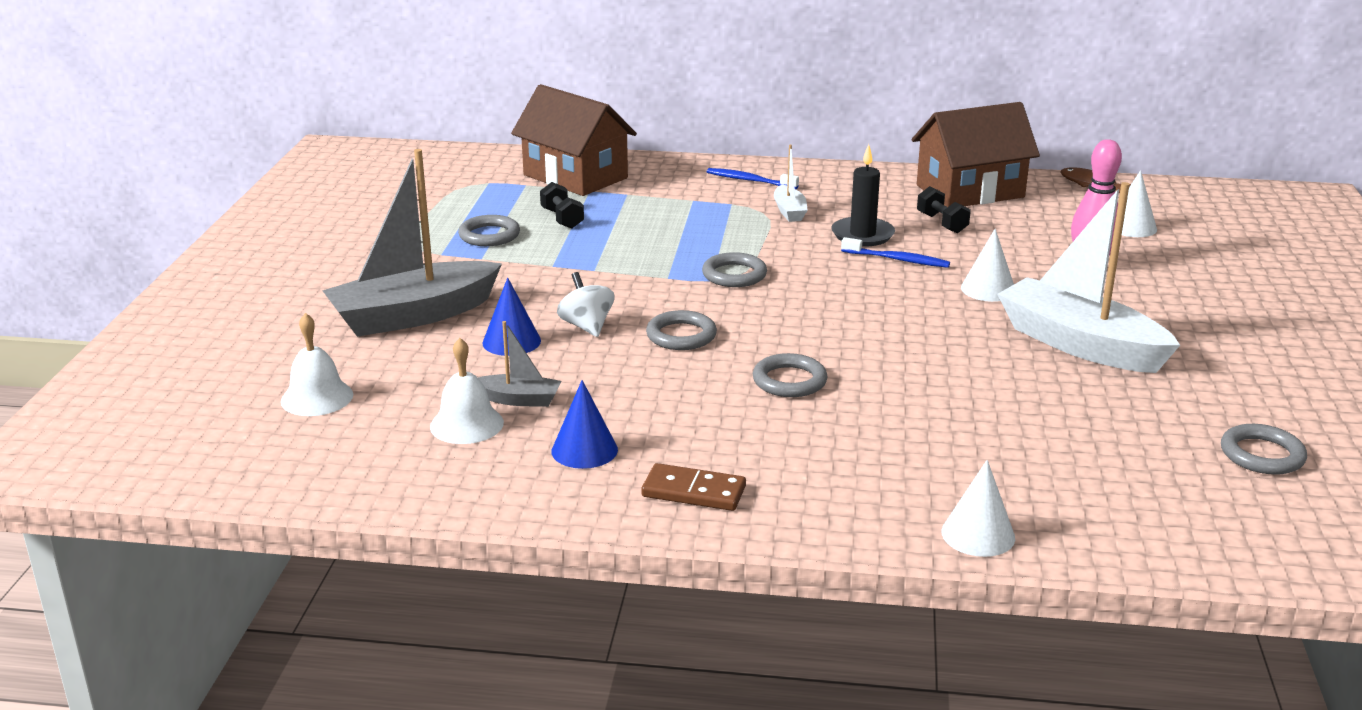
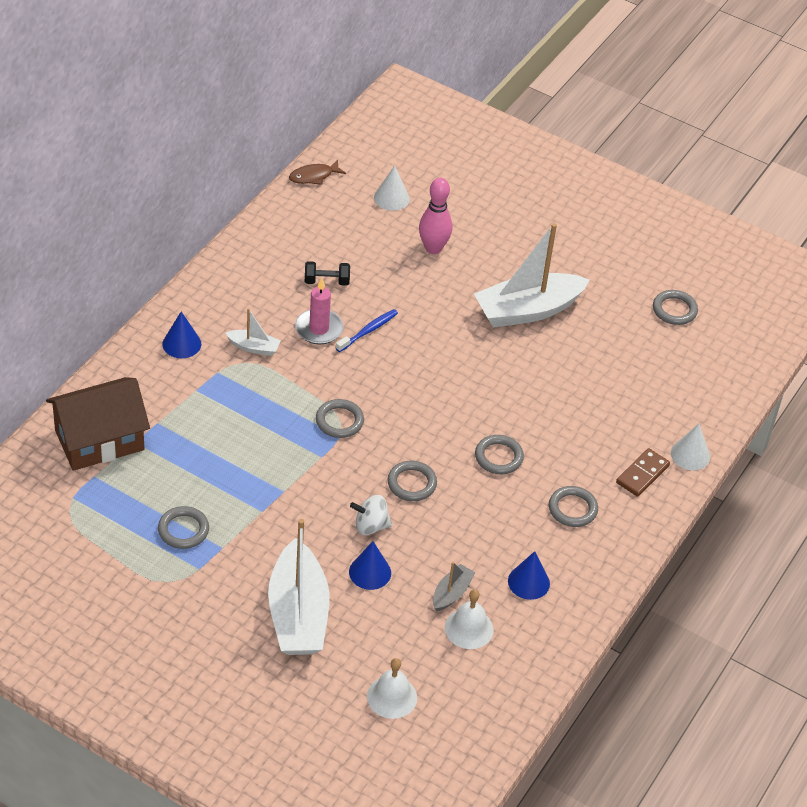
camera: 70 degrees left, 20 degrees up
(413, 315) = (298, 614): grey boat -> white boat
(562, 219) = (180, 477): black dumbbell -> none
(694, 491) = (597, 550): brown domino -> brown domino (642, 474)
(749, 180) = (181, 344): blue toothbrush -> blue cone
(753, 455) = (572, 509): none -> grey ring
(862, 235) = (319, 329): black candle -> pink candle
(970, 191) = (284, 240): brown house -> none
(988, 289) = (436, 311): white cone -> none

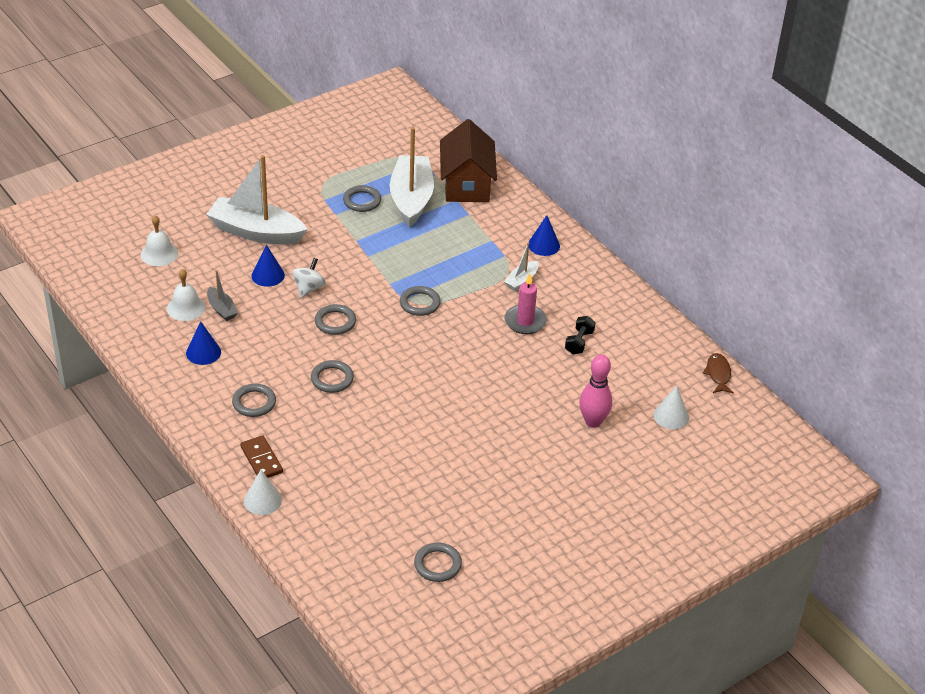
camera: 115 degrees right, 5 degrees down
(368, 331) = (509, 349): blue toothbrush -> none
(527, 310) = (486, 457): white boat -> white boat (411, 199)

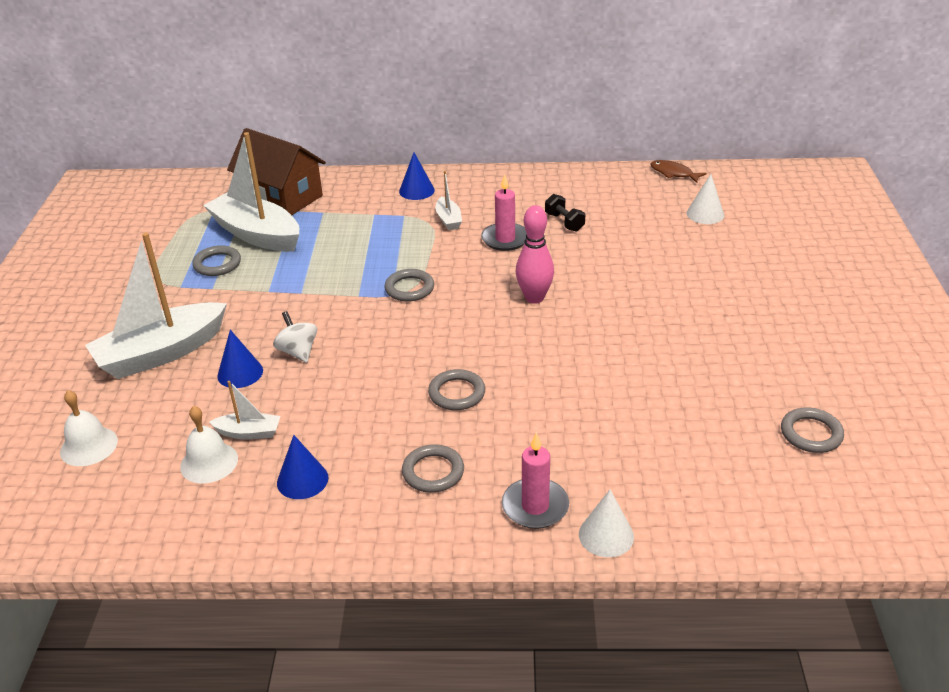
camera: 50 degrees left, 5 degrees down
(221, 309) = (249, 433): grey boat -> white boat
(261, 459) = (535, 506): brown domino -> pink candle
(335, 322) = (371, 354): grey ring -> none
(593, 422) = (677, 255): pink bowling pin -> pink bowling pin (534, 298)

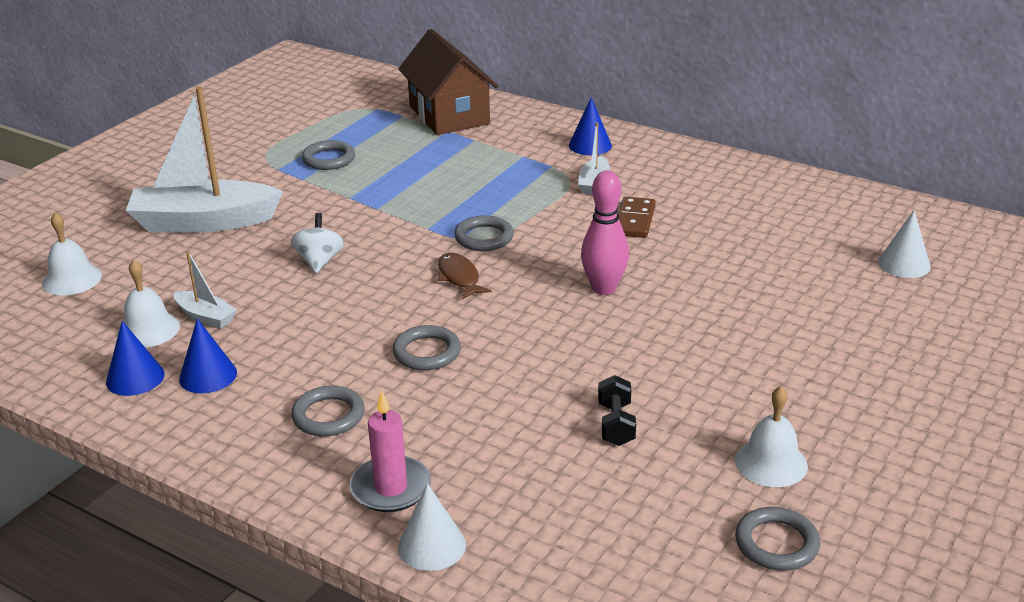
camera: 30 degrees right, 5 degrees down
(240, 373) = (251, 262): blue cone -> blue cone (135, 378)
(257, 234) = (391, 142): white boat -> none
(505, 239) = (634, 220): pink candle -> brown domino
(564, 222) = (719, 223): black dumbbell -> black dumbbell (616, 424)
(673, 173) = (911, 208): brown fish -> brown fish (459, 277)
(757, 381) = (771, 463): none -> white bell

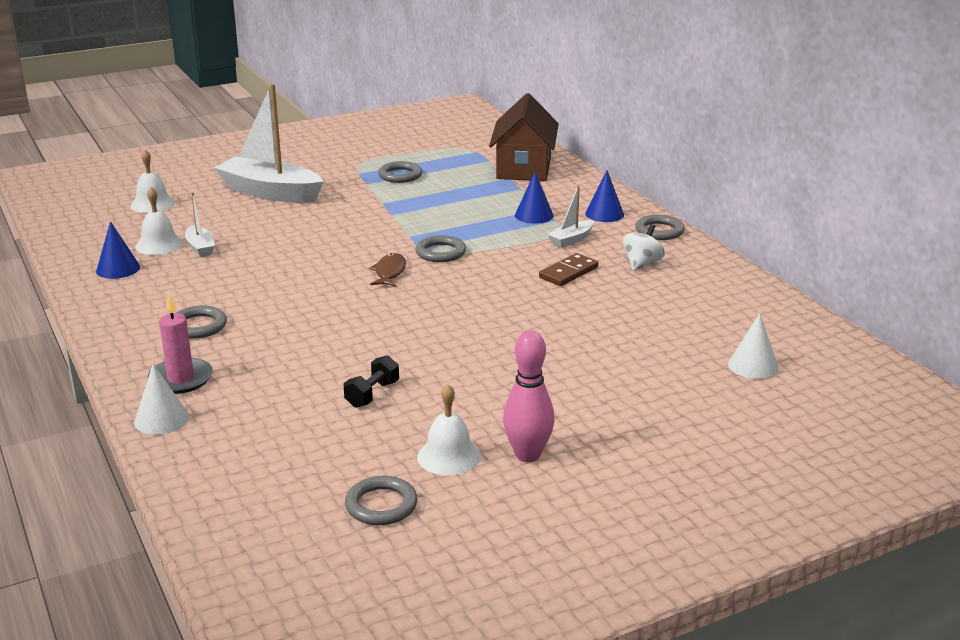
camera: 30 degrees right, 5 degrees down
(208, 375) = (159, 281): blue cone -> blue cone (534, 215)
(319, 261) = (311, 236): white spinning top -> white spinning top (642, 264)
(426, 352) = (307, 310): grey ring -> grey ring (659, 231)
(604, 288) = (482, 309): pink bowling pin -> pink bowling pin (527, 455)

